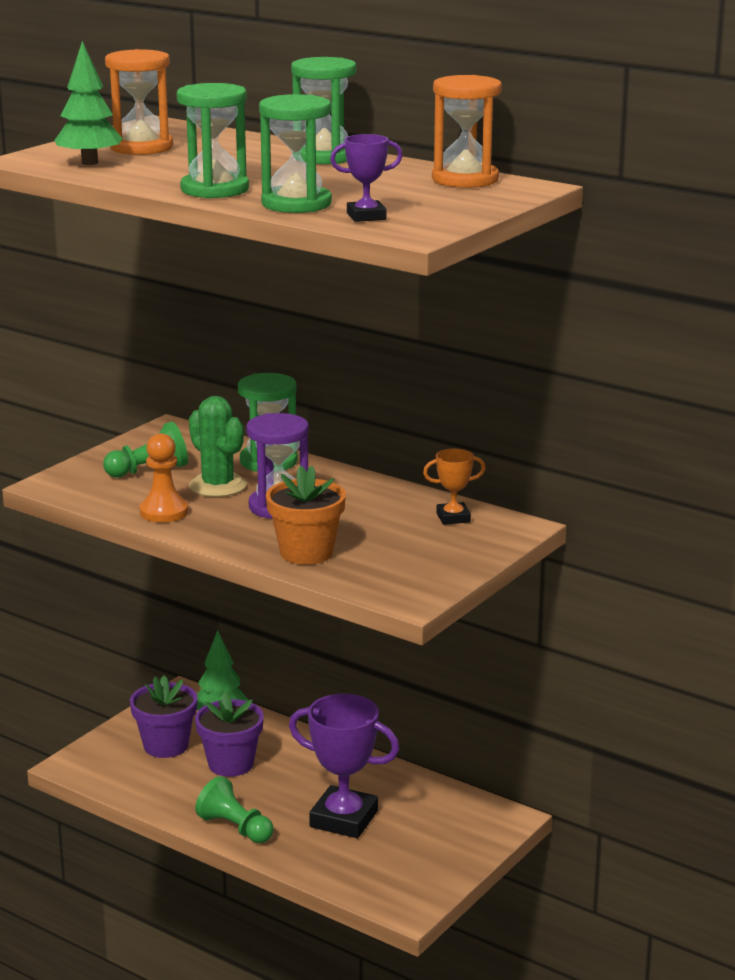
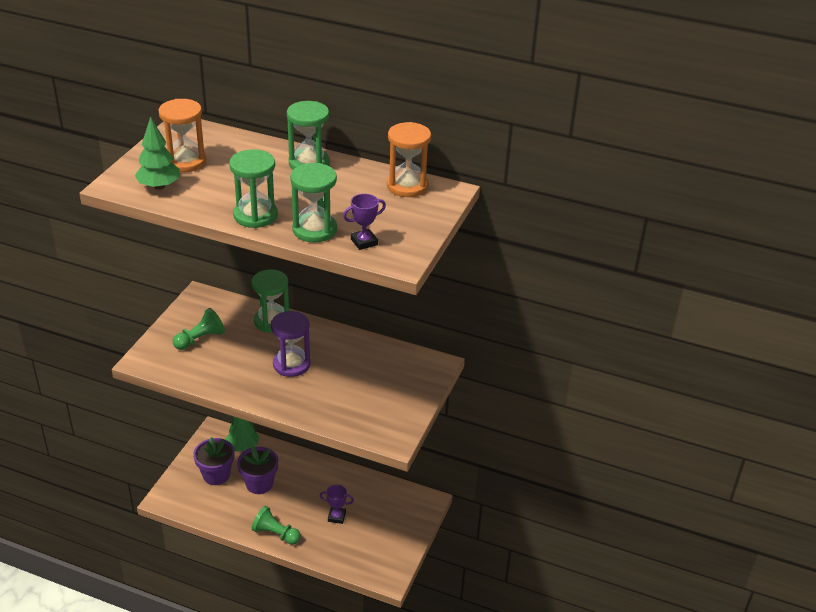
camera: 15 degrees left, 15 degrees up
(164, 512) = (222, 379): orange pawn -> none
(218, 486) = (248, 349): green cactus -> none
(306, 553) = (321, 406): orange flower pot -> none
(344, 819) = (336, 517): purple trophy -> purple trophy, size x0.51
(453, 517) = (398, 361): orange trophy -> none

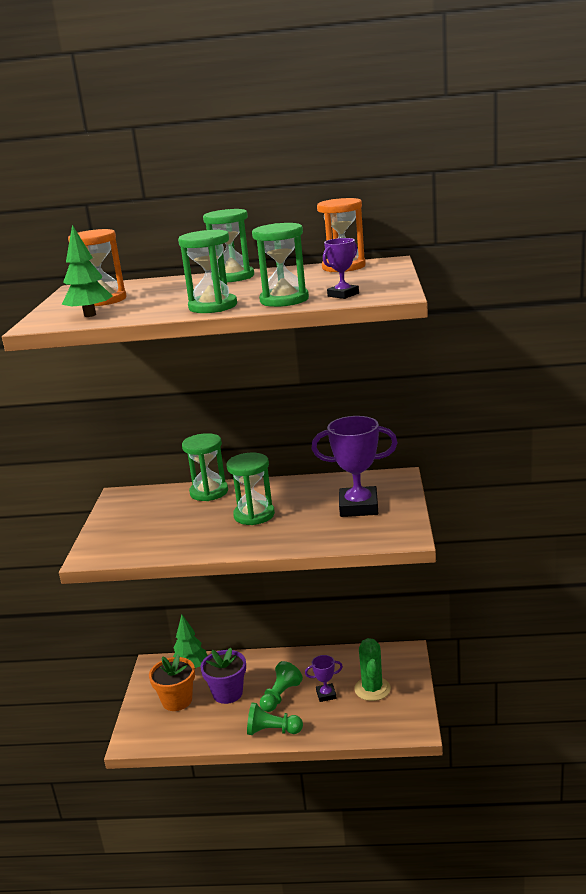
camera: 15 degrees left, 15 degrees down
(200, 339) = (143, 524): green pawn -> green pawn (280, 696)
(216, 475) = (177, 700): purple flower pot -> orange flower pot
(291, 364) = (254, 515): purple hourglass -> green hourglass
(377, 526) = (372, 689): none -> green cactus
(380, 389) = (358, 507): none -> purple trophy

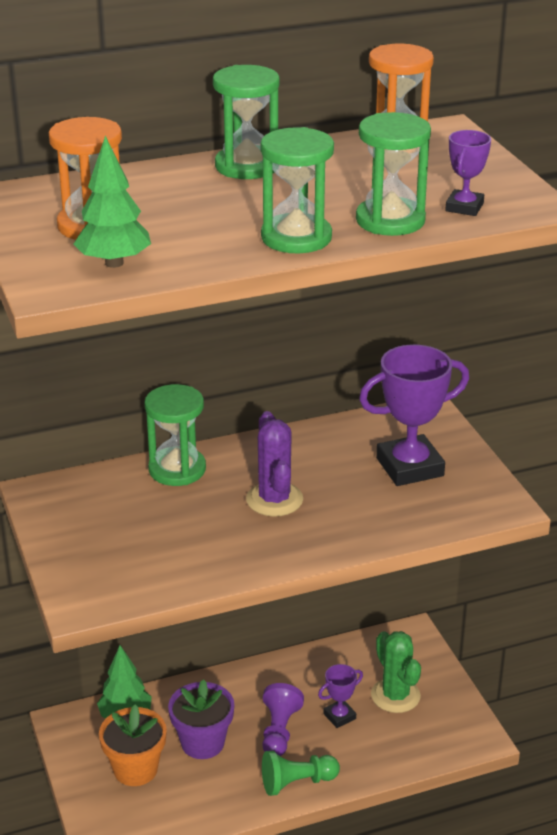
camera: 25 degrees left, 10 degrees up
(254, 515) = (274, 499): green hourglass -> purple cactus
(280, 696) = (279, 731): green pawn -> purple pawn

